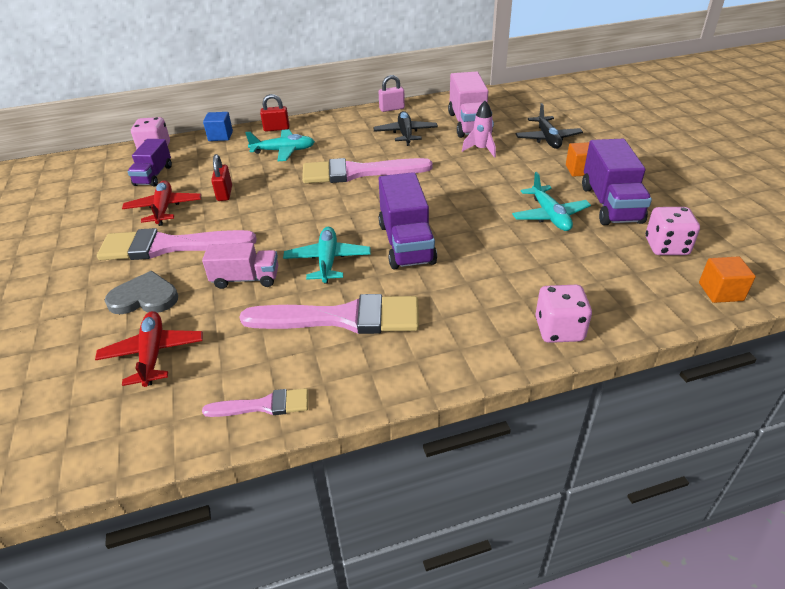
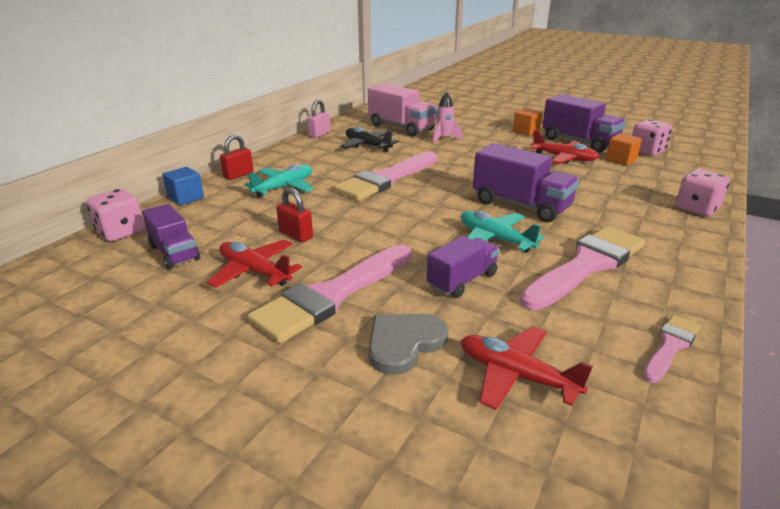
camera: 45 degrees left, 10 degrees down
(246, 279) = (462, 281): pink truck -> purple truck
(547, 139) = (471, 121): black plane -> none
(549, 216) = (563, 158): turquoise plane -> red plane
(720, 292) = (709, 160): orange cube -> orange cube (620, 160)

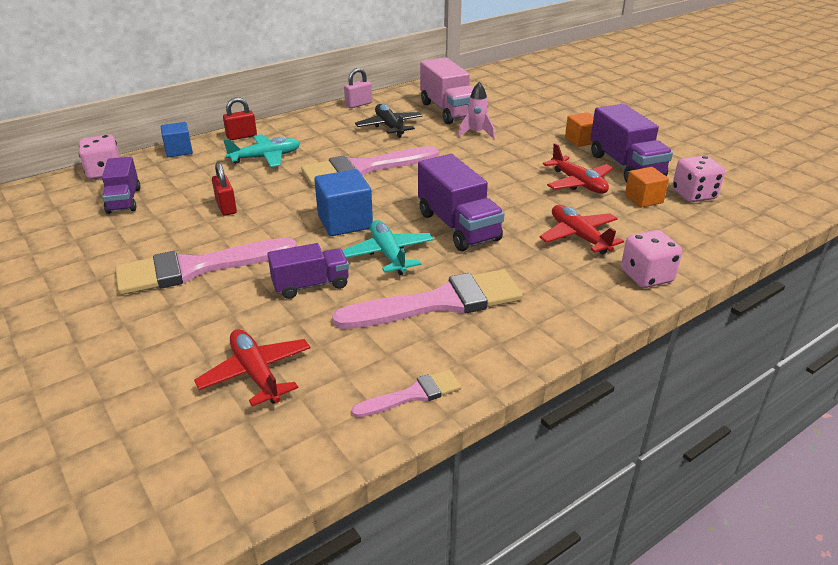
camera: 25 degrees right, 5 degrees up
(255, 272) = (163, 232): red plane -> red plane (579, 236)
(404, 343) = (205, 322): grey heart -> none
(424, 222) = (345, 222): none -> blue cube

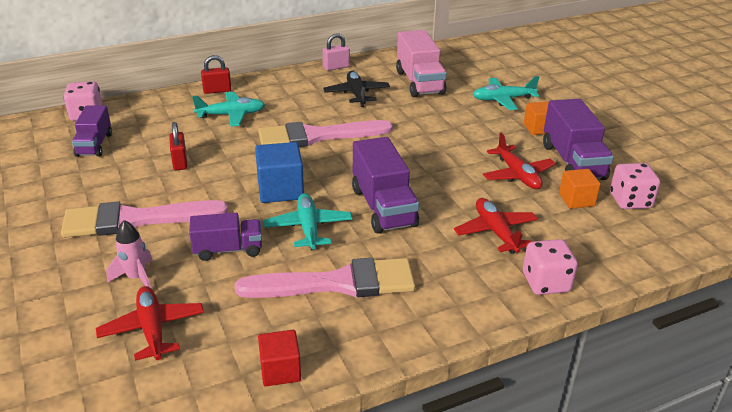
camera: 10 degrees right, 0 degrees up
(179, 151) = (157, 100): blue cube -> none
(412, 395) = (280, 370): pink brush -> red cube
(476, 133) = (437, 110): pink rocket -> pink rocket (136, 278)
(536, 118) = (503, 99): none -> turquoise plane

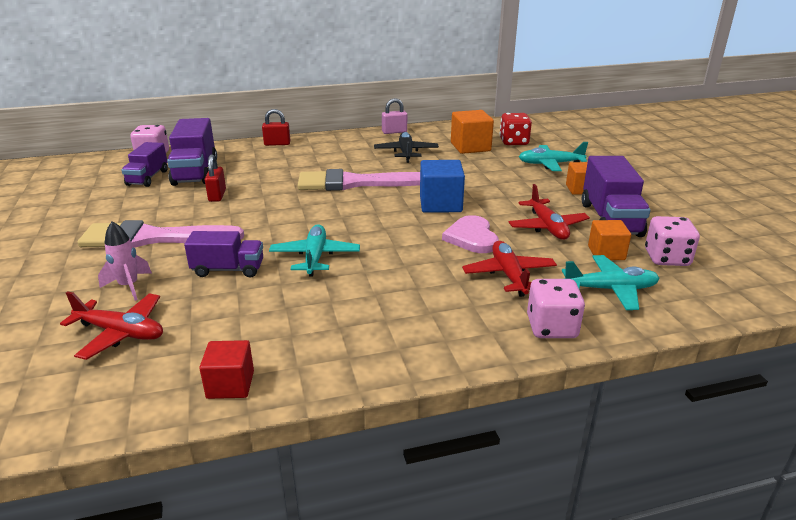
camera: 10 degrees right, 5 degrees down
(152, 329) = (120, 333): red plane -> red plane turned 120 degrees clockwise
(231, 115) = (281, 162): turquoise plane -> turquoise plane (610, 289)
(280, 190) = (301, 223): blue cube -> blue cube (440, 204)
(337, 283) = (324, 308): pink brush -> none
(383, 207) = (398, 245): purple truck -> purple truck (195, 172)
(419, 82) = (470, 147): pink truck -> orange cube
(450, 193) = (471, 237): none -> pink heart
(461, 73) = (514, 142): none -> red dice

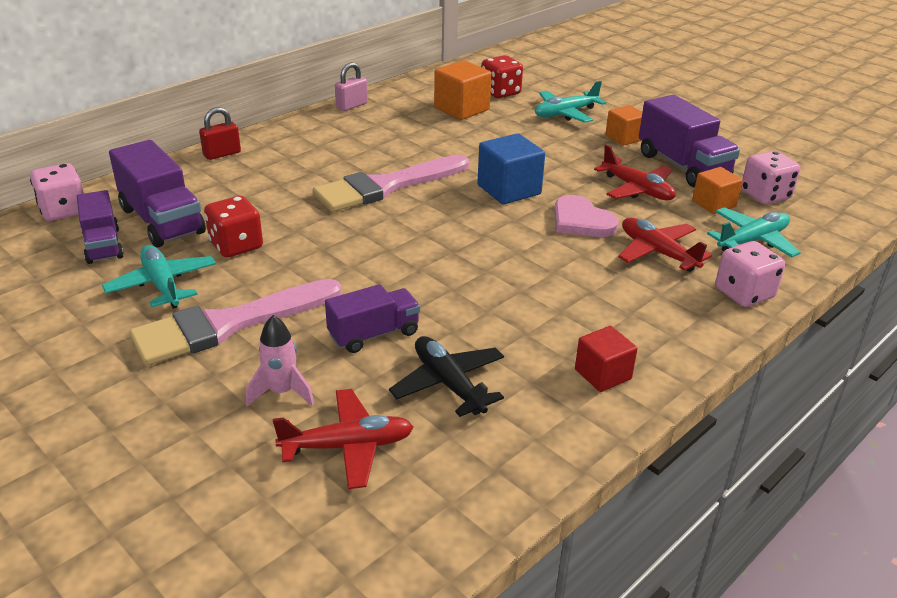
camera: 30 degrees left, 5 degrees up
(217, 195) = (236, 246): red padlock -> red dice
(230, 385) = (535, 453): red cube -> red cube (603, 374)
(315, 257) = (451, 290): turquoise plane -> turquoise plane (162, 285)
(406, 153) = (399, 132): black plane -> black plane (449, 384)

